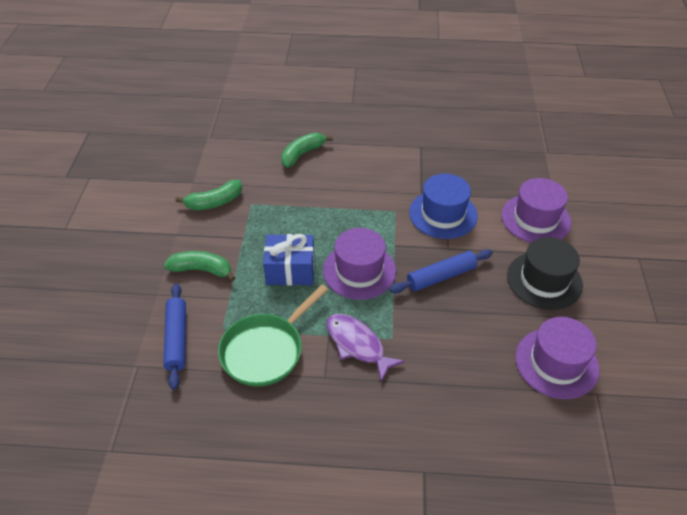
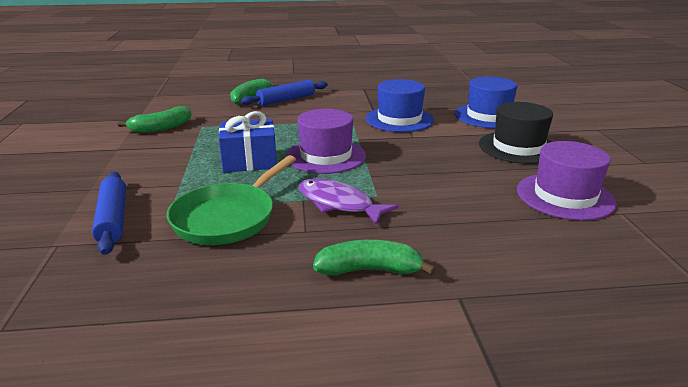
camera: 10 degrees left, 20 degrees down
(201, 270) = (146, 168): green banana -> green banana (369, 270)
(441, 277) = (413, 153): blue rolling pin -> blue rolling pin (286, 100)
(535, 219) = (488, 116): purple hat -> blue hat

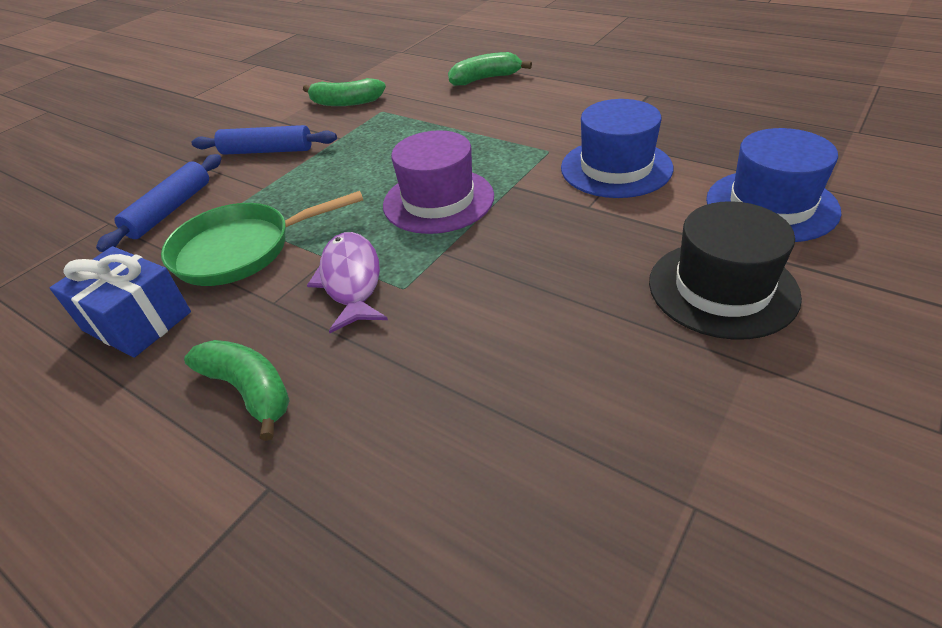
camera: 45 degrees right, 15 degrees up
(249, 161) = (357, 179): blue gift -> blue gift (137, 321)
(286, 100) = (521, 91): blue rolling pin -> blue rolling pin (267, 151)
(565, 196) = (647, 419): purple hat -> none

